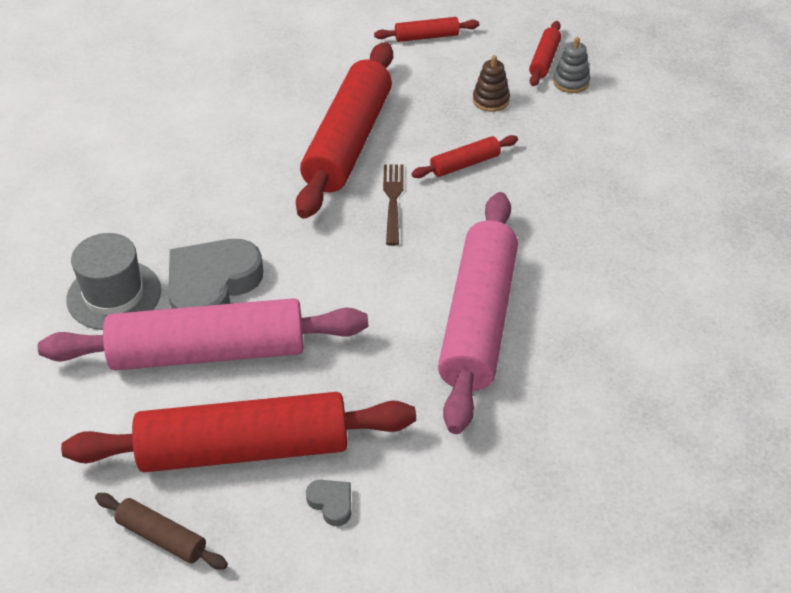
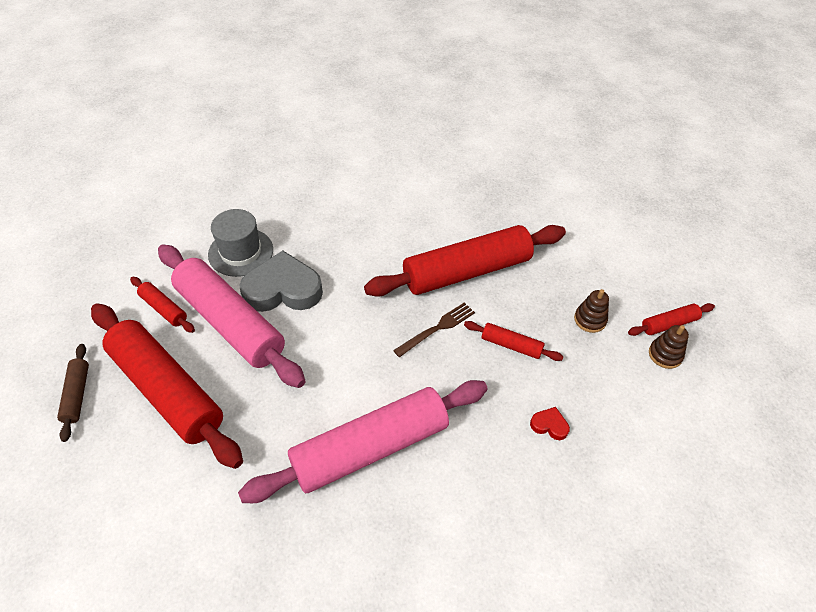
camera: 50 degrees right, 5 degrees up
(331, 503) = (152, 465): grey heart -> none
(426, 37) = (611, 245): red rolling pin -> red rolling pin (164, 308)
(569, 191) = (549, 425): none -> red heart
(571, 82) = (665, 355): grey stacking toy -> brown stacking toy

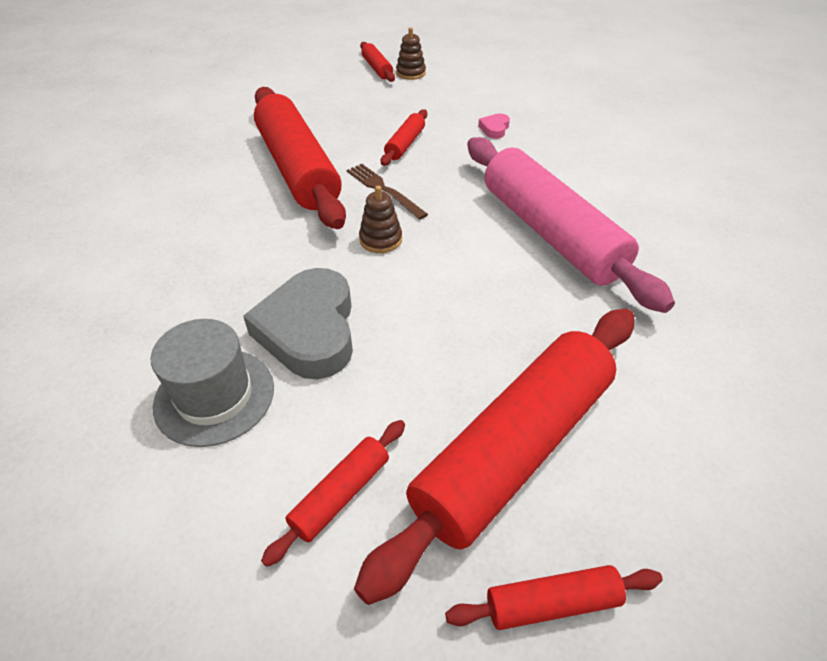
camera: 90 degrees left, 5 degrees down
(77, 395) = (552, 602): brown rolling pin -> red rolling pin
(230, 323) = (374, 387): pink rolling pin -> none
(549, 425) = (494, 129): red heart -> pink heart
(590, 320) = (372, 102): brown stacking toy -> brown stacking toy (380, 240)

